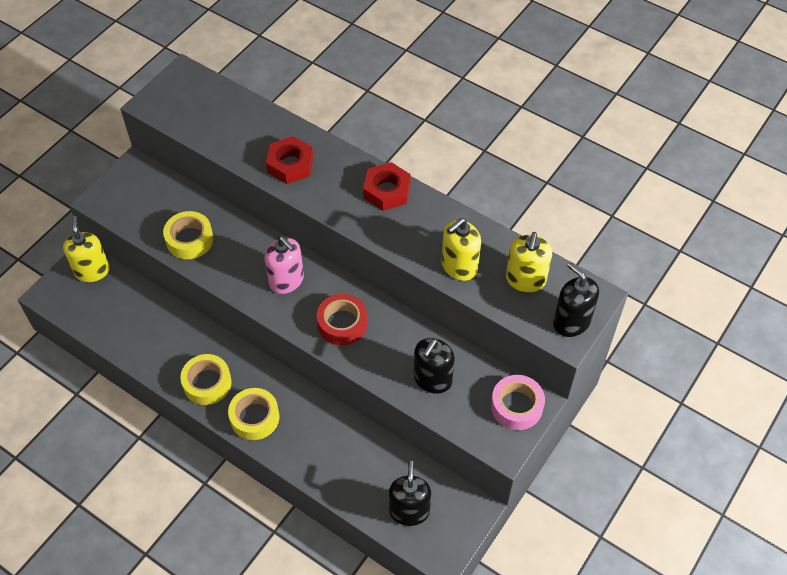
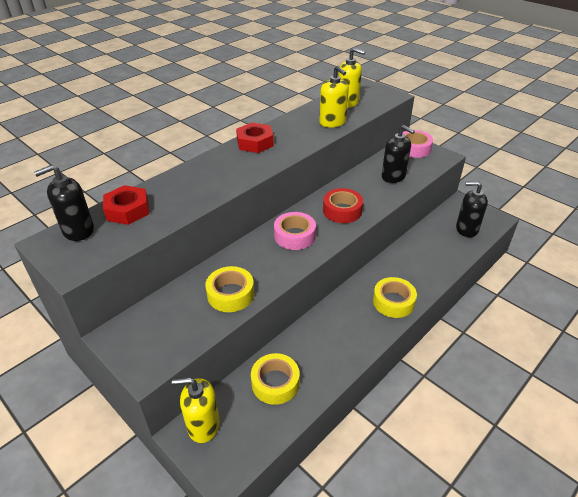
camera: 80 degrees left, 15 degrees down
(207, 383) = (358, 331): yellow tape -> yellow tape (275, 383)
(286, 280) = (294, 236): pink soap dispenser -> pink tape
(290, 164) = (206, 184): red nut -> red nut (127, 210)
(571, 322) = (381, 93): black soap dispenser -> black soap dispenser (78, 230)

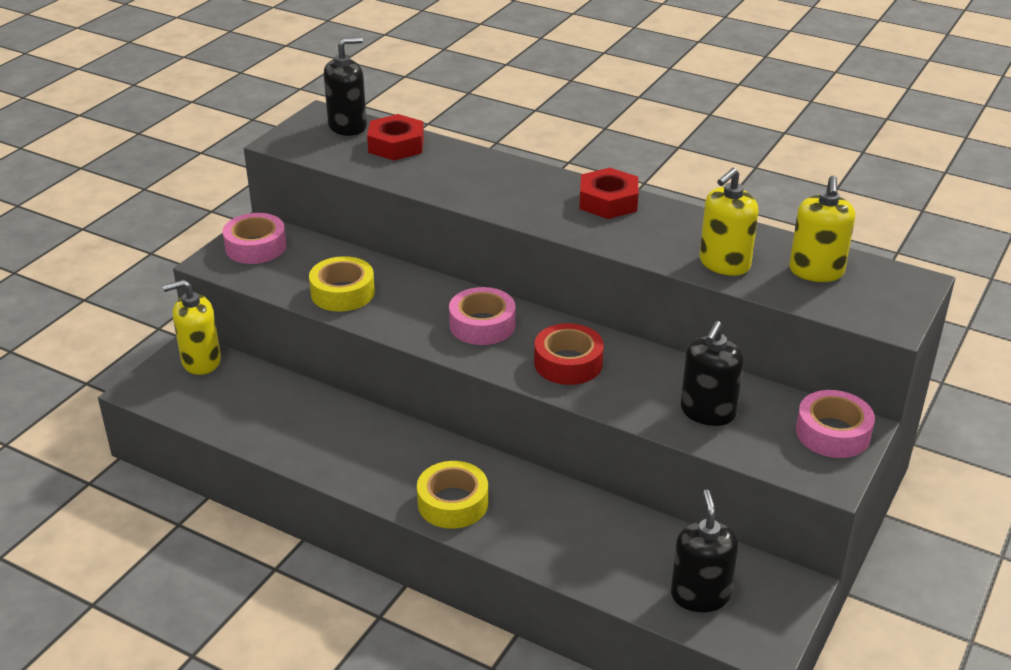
camera: 75 degrees right, 5 degrees down
(78, 230) = (347, 126): black soap dispenser -> black soap dispenser turned 105 degrees clockwise
(140, 339) = (256, 247): none -> pink tape
(203, 425) = (201, 361): yellow soap dispenser -> yellow soap dispenser turned 90 degrees counterclockwise
(275, 383) = (270, 405): yellow tape -> none

